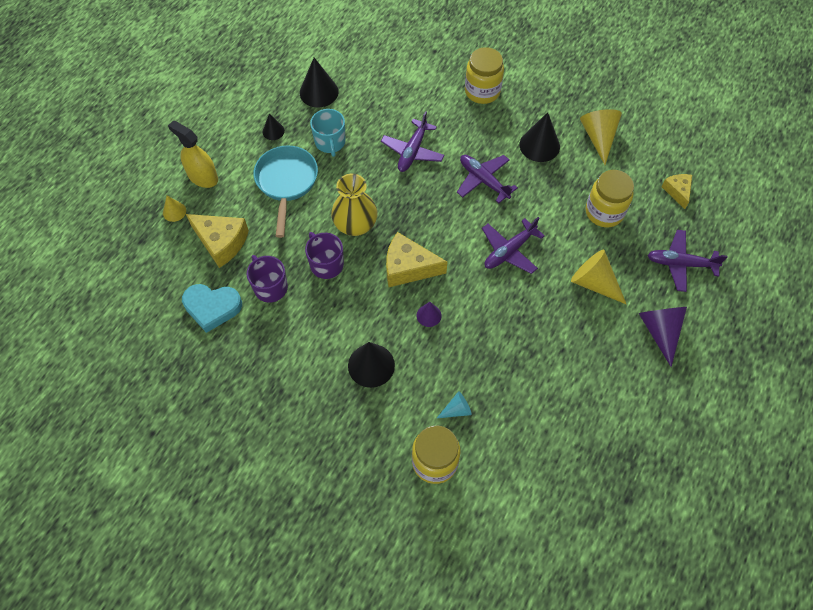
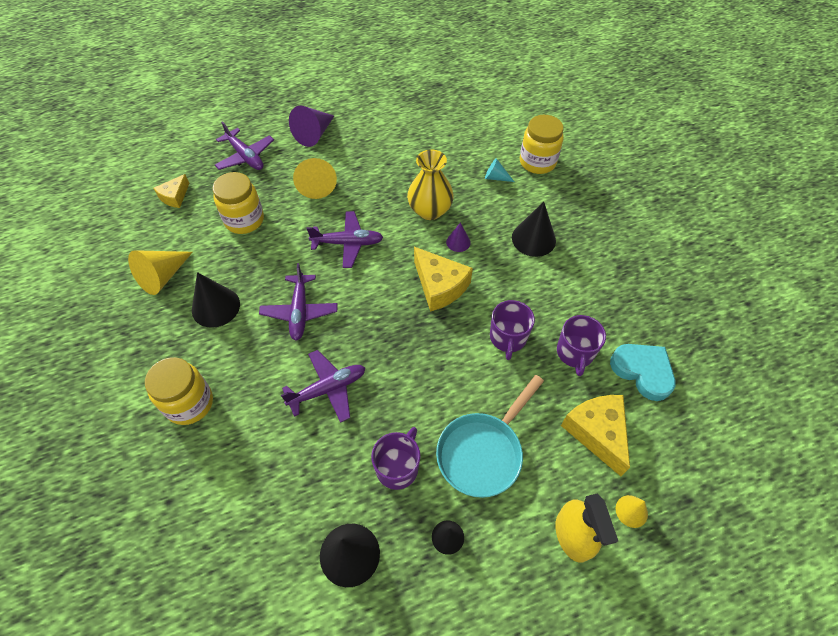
camera: 140 degrees left, 5 degrees down
(330, 142) = (397, 467): turquoise mug -> purple mug
(355, 225) = (451, 354): yellow vase -> yellow vase (430, 210)

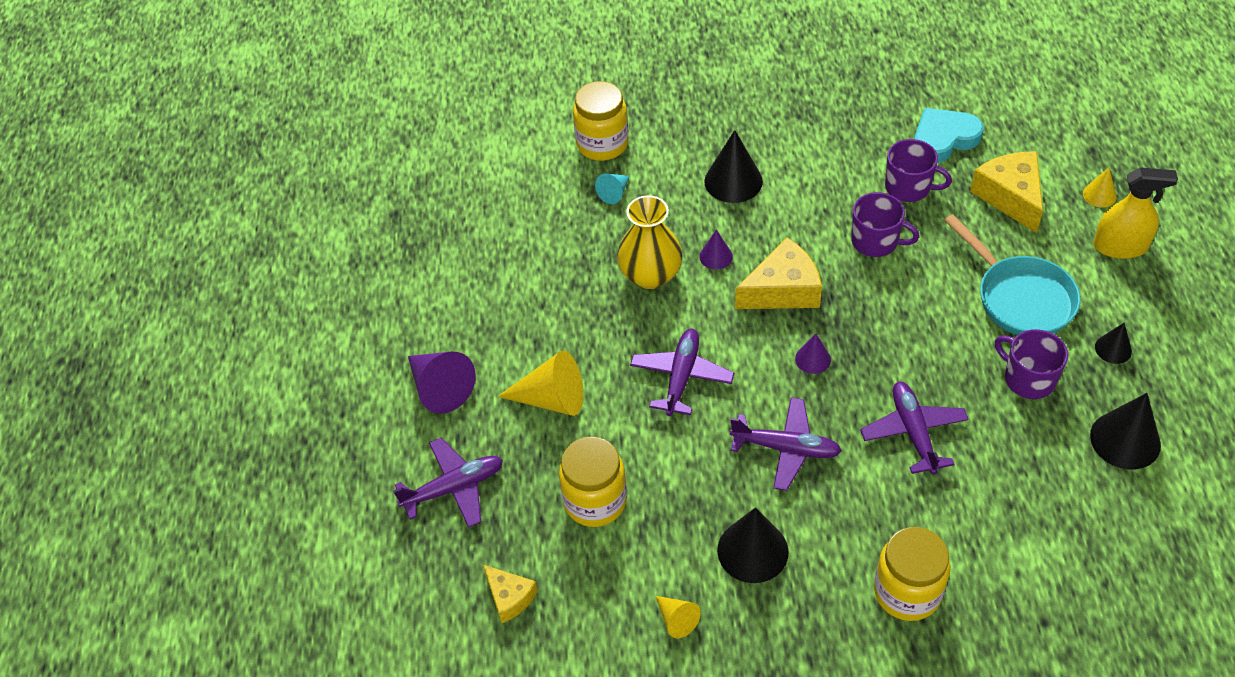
camera: 70 degrees left, 5 degrees down
(163, 276) = (676, 620): yellow cone -> yellow cone, size x0.55
(381, 315) = (813, 359): none -> purple cone
(597, 432) = (1010, 196): yellow cheese -> yellow cheese turned 75 degrees clockwise

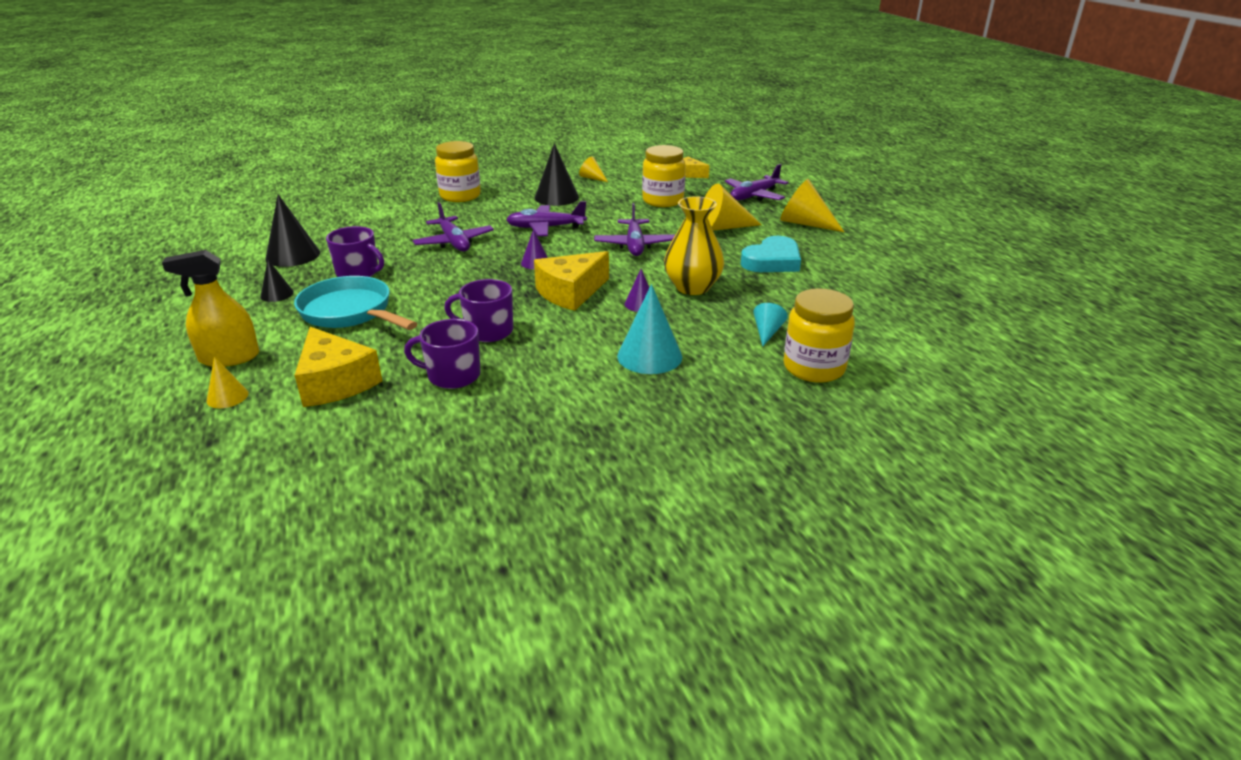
camera: 160 degrees right, 20 degrees down
(440, 388) = (805, 223): purple cone -> yellow cone
(733, 181) = (649, 356): black cone -> turquoise cone
(943, 139) = (405, 427): turquoise heart -> turquoise heart (772, 261)

